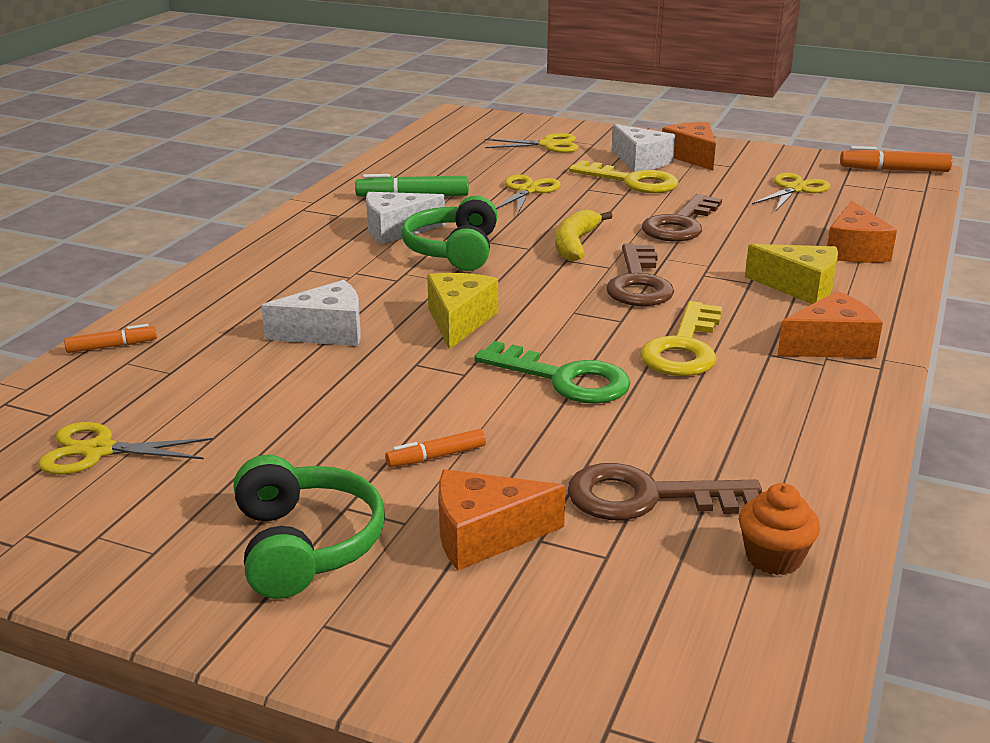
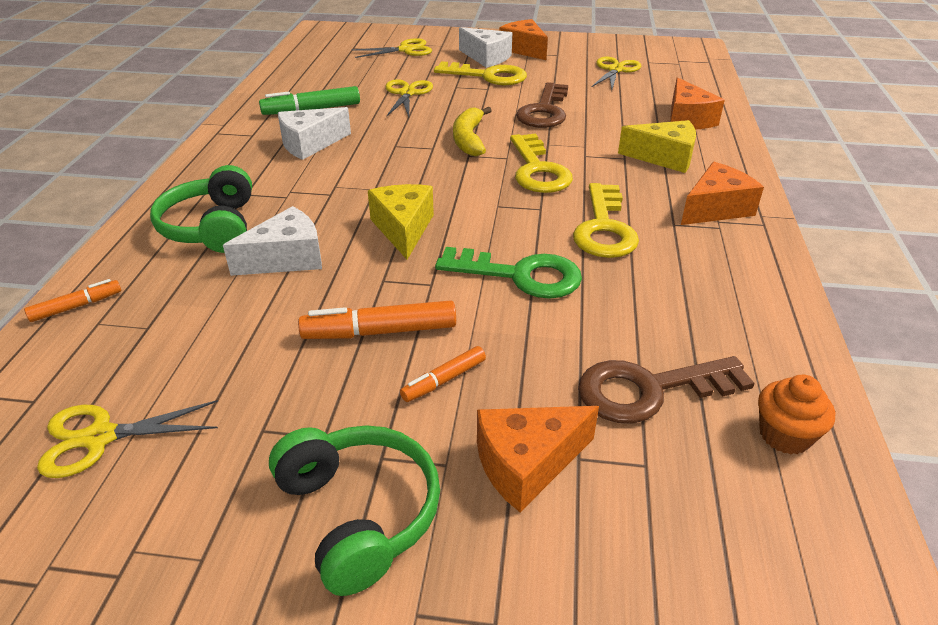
camera: 15 degrees left, 10 degrees up
(454, 251) = (369, 158): green headphones -> green headphones (212, 227)
(638, 283) = (537, 170): brown key -> yellow key
(894, 170) = (678, 46): orange marker -> orange marker (380, 332)

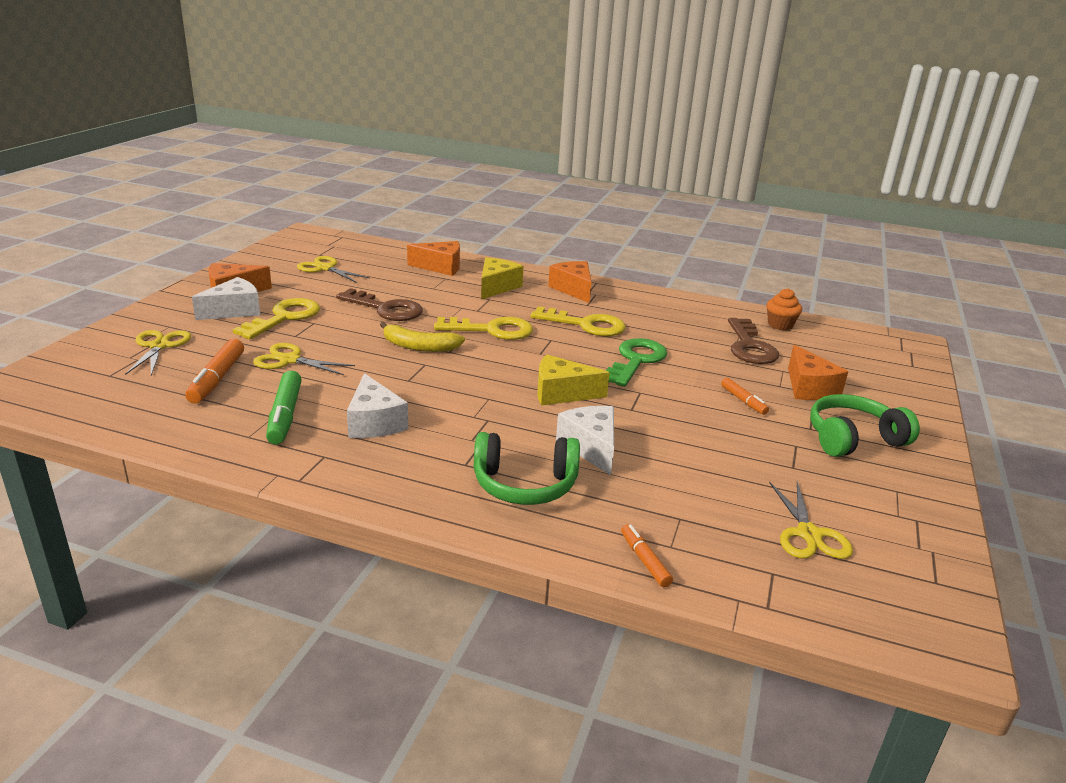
camera: 80 degrees left, 10 degrees down
(380, 332) = (694, 416): orange marker -> orange marker (217, 379)

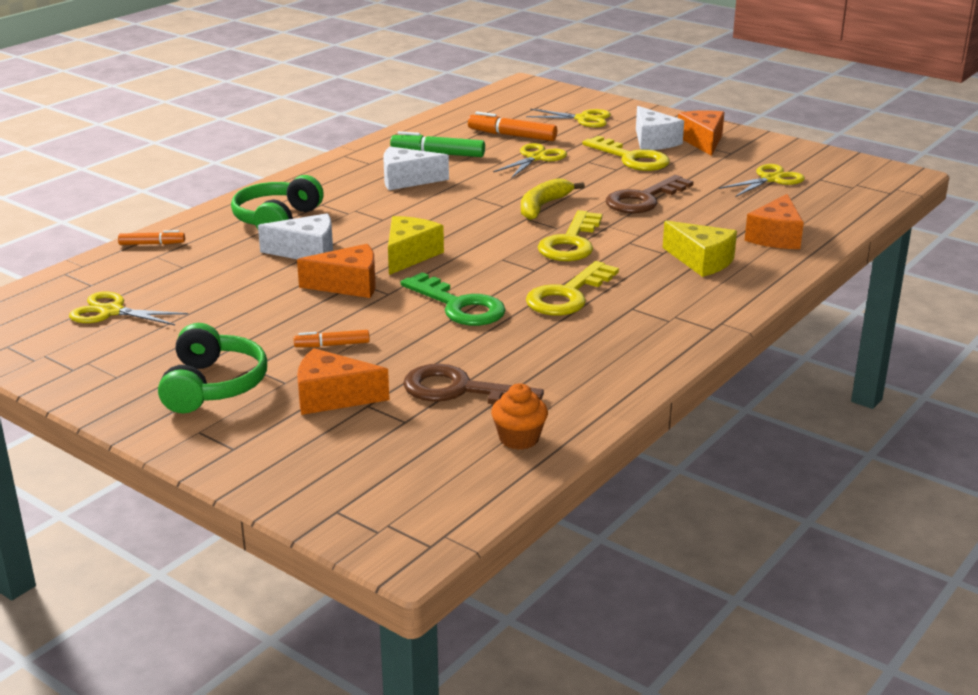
camera: 110 degrees right, 0 degrees up
(573, 289) = (687, 308): orange cheese -> orange cheese (348, 285)

